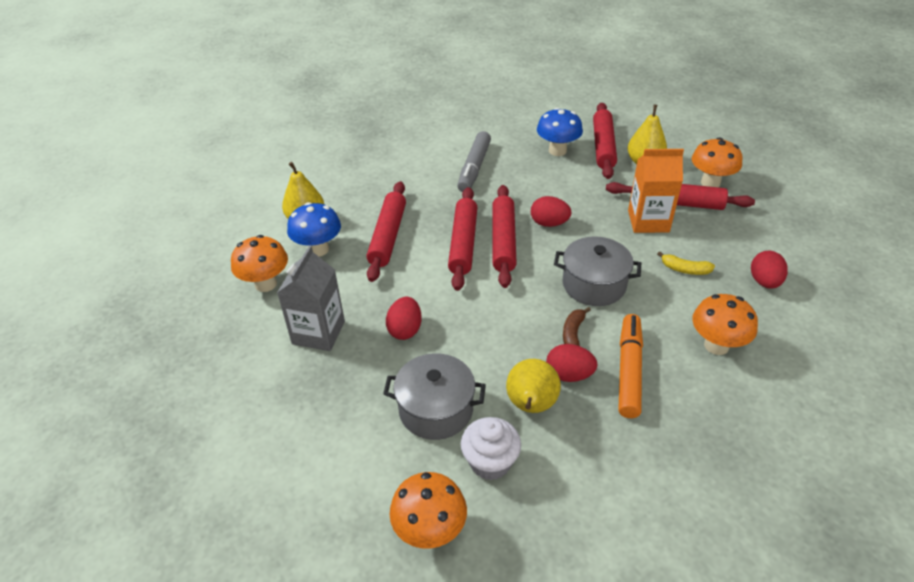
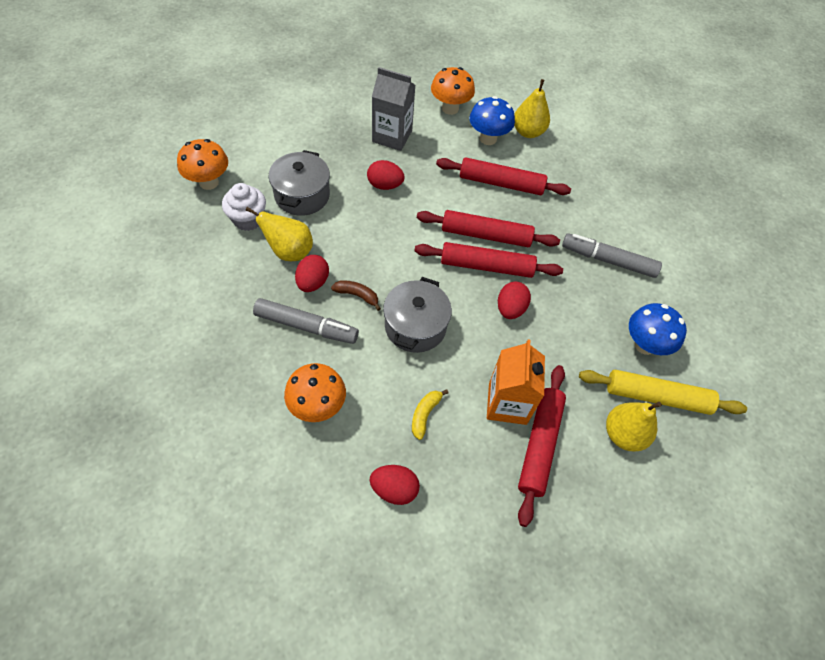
camera: 90 degrees right, 15 degrees up
(603, 146) = (657, 397): red rolling pin -> yellow rolling pin
(629, 371) = (306, 326): orange marker -> grey marker
(710, 183) = (579, 500): orange mushroom -> none

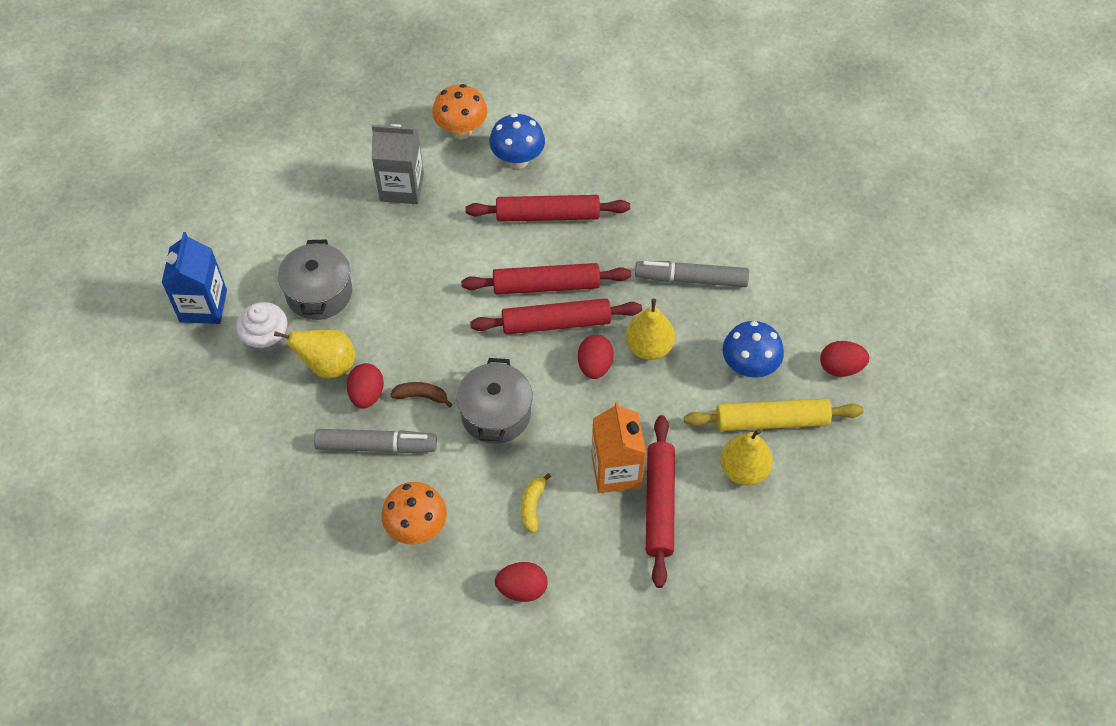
camera: 10 degrees left, 0 degrees up
(209, 182) = (203, 306): orange mushroom -> blue carton
(385, 185) = (412, 254): red egg -> red egg (840, 367)
(528, 132) = (563, 138): yellow pear -> yellow pear (649, 347)

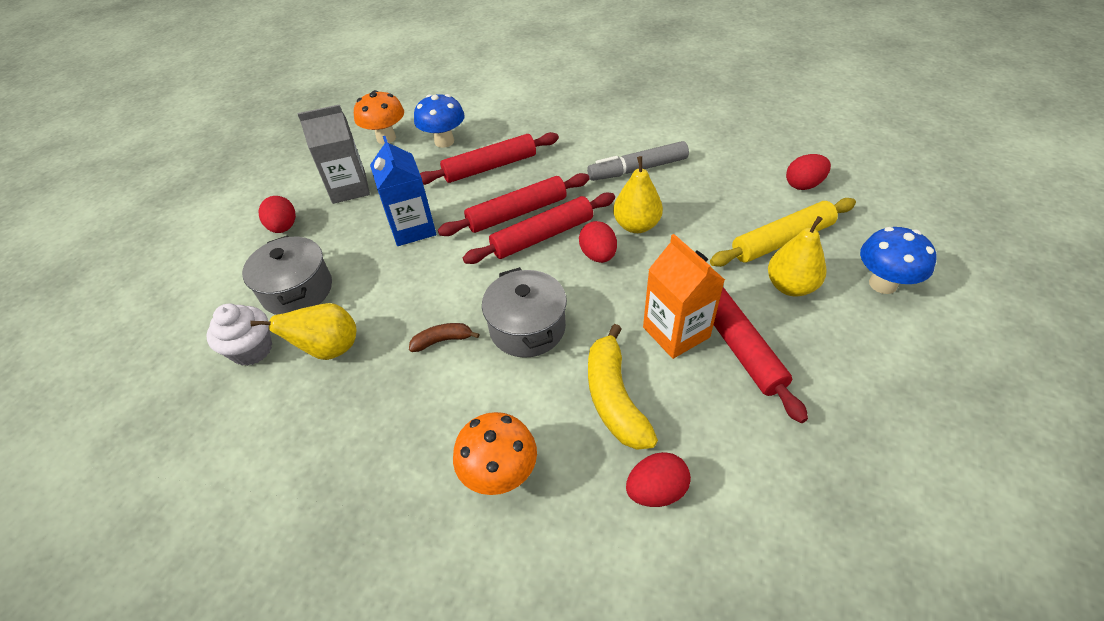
camera: 20 degrees left, 10 degrees down
(203, 306) = (170, 344): blue carton -> blue carton (412, 228)
(367, 394) = (383, 360): red egg -> red egg (284, 227)
(375, 446) = (413, 406): grey marker -> none
(532, 506) = (614, 398): yellow banana -> yellow banana, size x1.89
(749, 367) = (731, 210): blue mushroom -> blue mushroom (882, 284)

